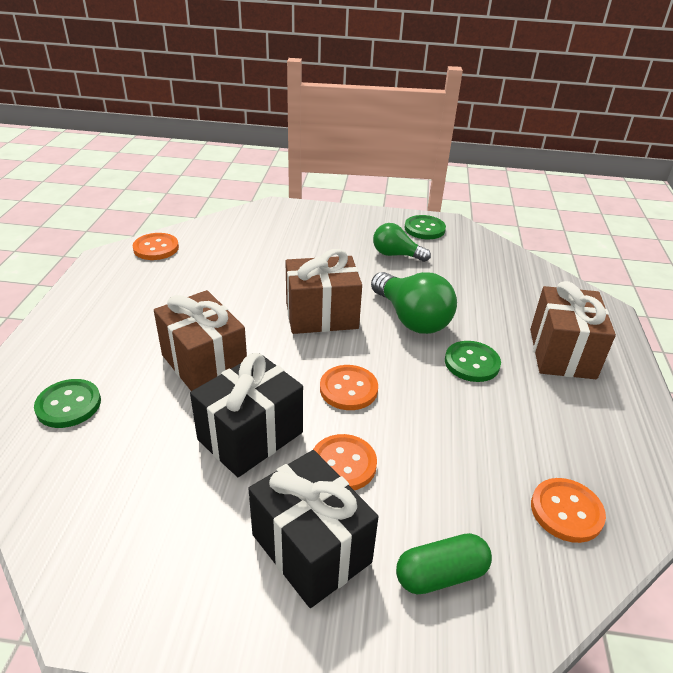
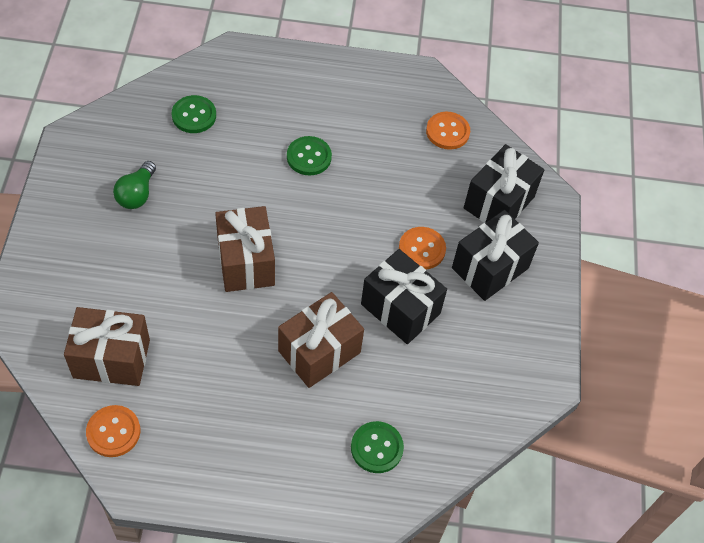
camera: 95 degrees left, 20 degrees up
(348, 389) = (345, 243): orange button -> none
(411, 318) = (249, 192): green light bulb -> none
(424, 229) = (81, 163): green button -> green button (194, 115)
(441, 575) = (499, 202): green capsule -> black gift
(562, 353) = (294, 95): brown gift -> brown gift (111, 358)

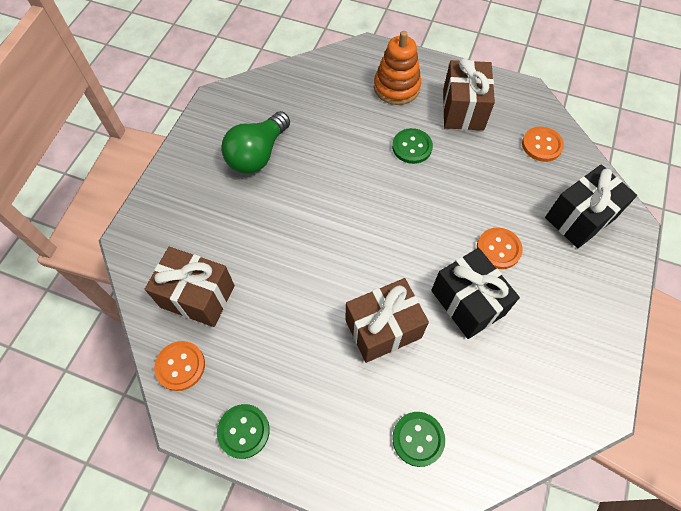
camera: 20 degrees right, 5 degrees up
(137, 194) = (258, 154): green light bulb -> green light bulb, size x1.58
(194, 115) = (322, 96): green button -> green button (243, 431)
(246, 262) = (335, 231): brown gift -> brown gift (463, 109)
(277, 92) = (396, 87): none -> orange stacking toy
(490, 268) = (561, 279): black gift -> none

